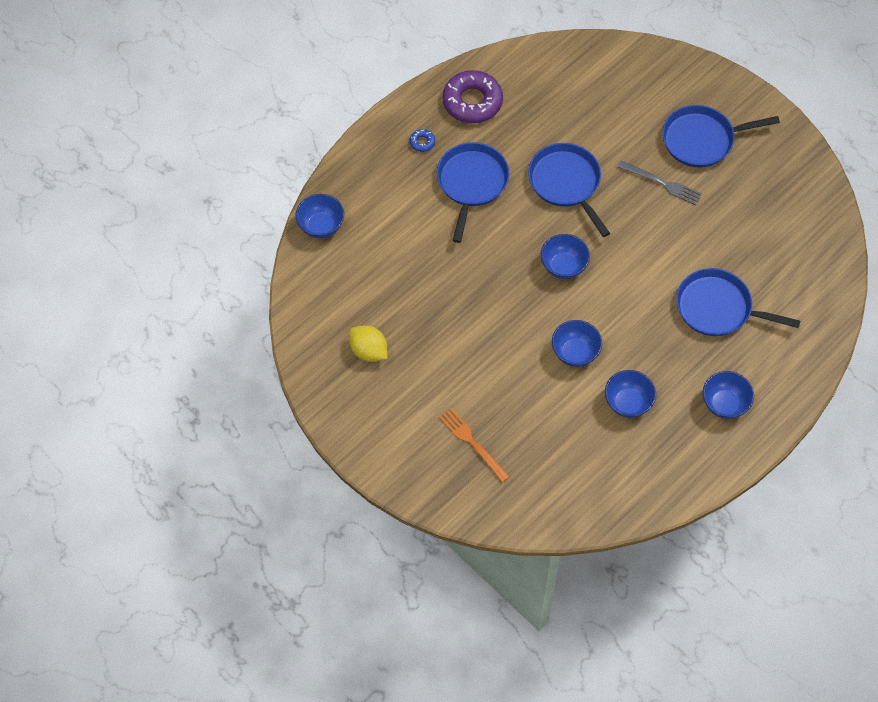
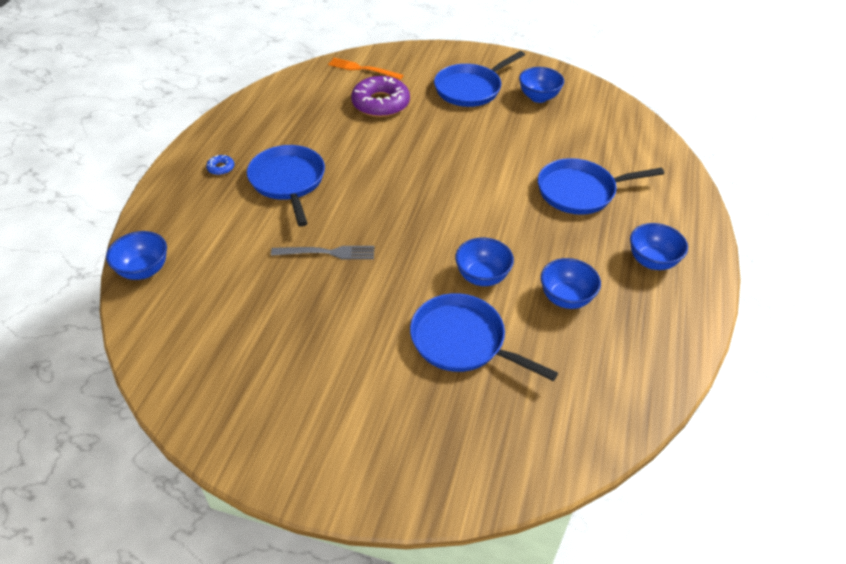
camera: 30 degrees left, 15 degrees down
(368, 351) = (259, 367): yellow lemon -> none
(472, 102) = (253, 125): purple donut -> purple donut (380, 103)
(472, 443) = (436, 410): orange fork -> orange fork (363, 69)
(563, 266) = (419, 212): blue bowl -> blue bowl (538, 97)
(566, 183) = (377, 152): blue pan -> blue pan (462, 341)
(662, 183) = (460, 125): grey fork -> grey fork (327, 253)

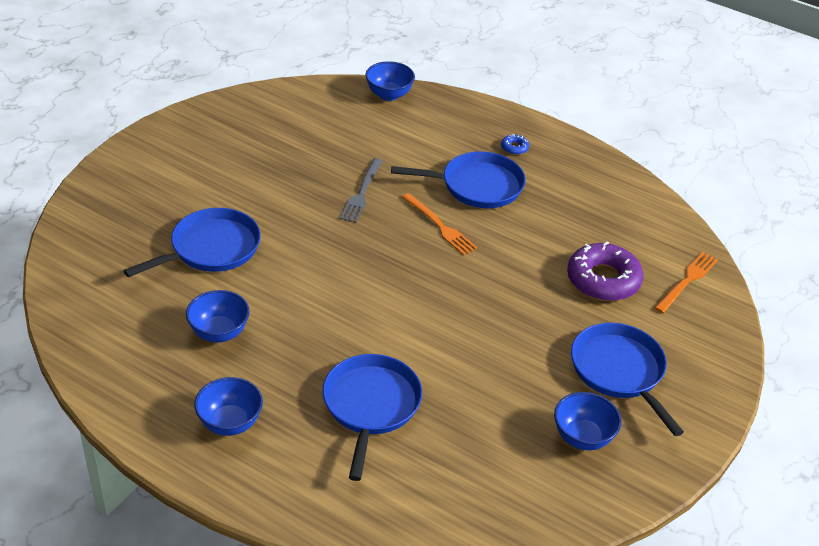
camera: 105 degrees right, 5 degrees down
(355, 194) = (439, 226): none -> orange fork
(482, 277) = (279, 283): blue bowl -> none

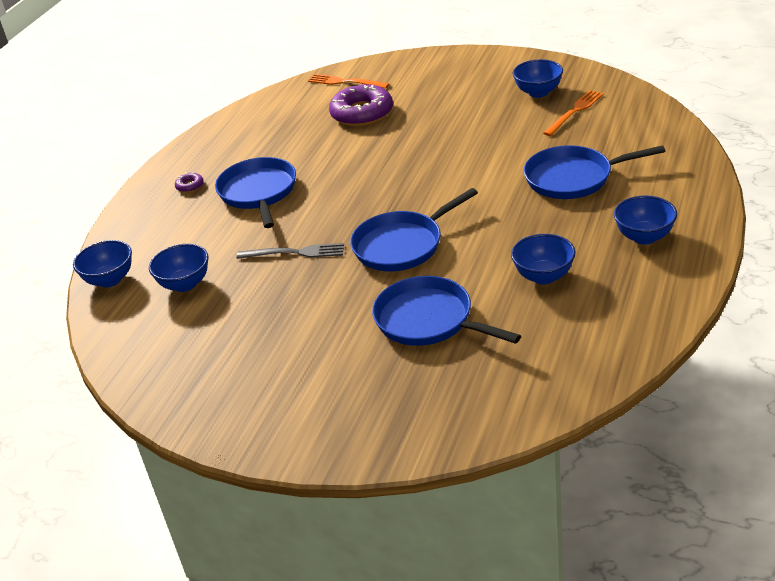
camera: 95 degrees left, 5 degrees down
(356, 130) = (185, 284): none -> blue bowl
(439, 226) = (327, 199): orange fork -> orange fork (574, 112)
(514, 148) = (190, 186): blue donut -> purple donut
(619, 371) = (462, 91): blue pan -> blue pan (401, 245)

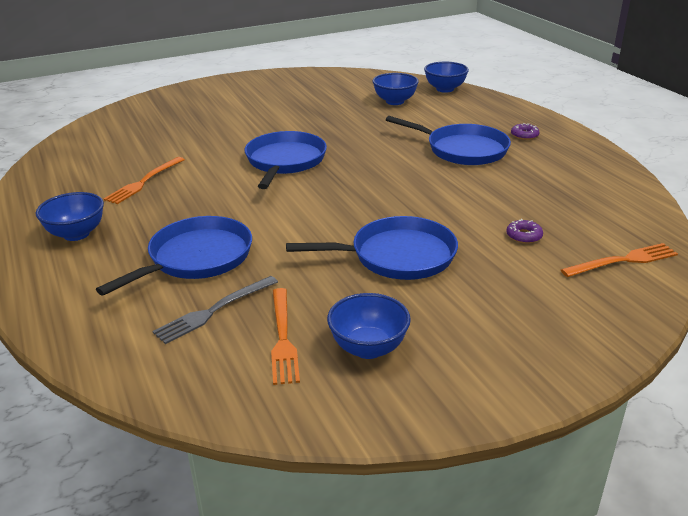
camera: 130 degrees right, 5 degrees down
(294, 253) = (357, 133): grey fork -> grey fork (214, 310)
(362, 113) = (524, 236): purple donut -> purple donut, size x0.42
(428, 320) = (203, 137): blue pan -> blue pan (397, 256)
(544, 276) = (144, 181): blue bowl -> orange fork

